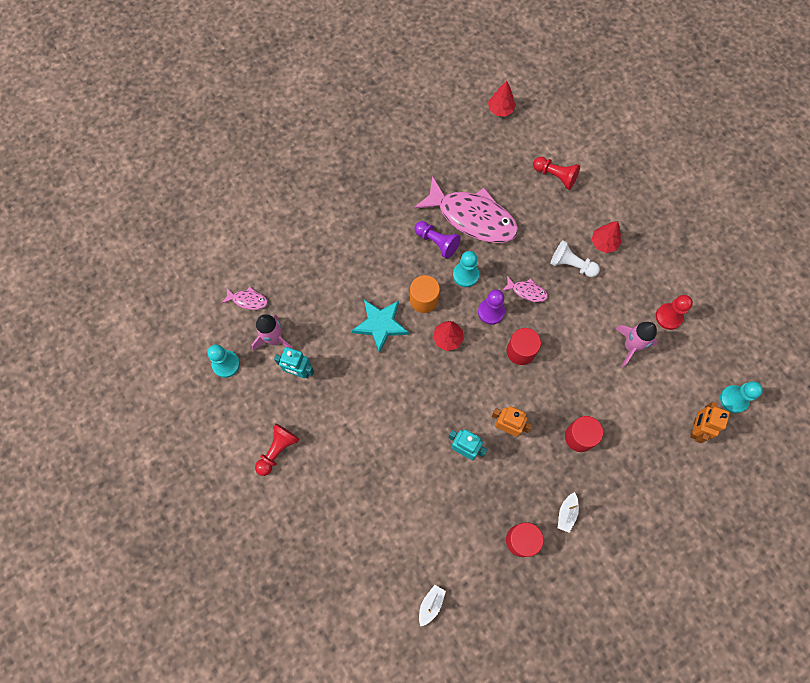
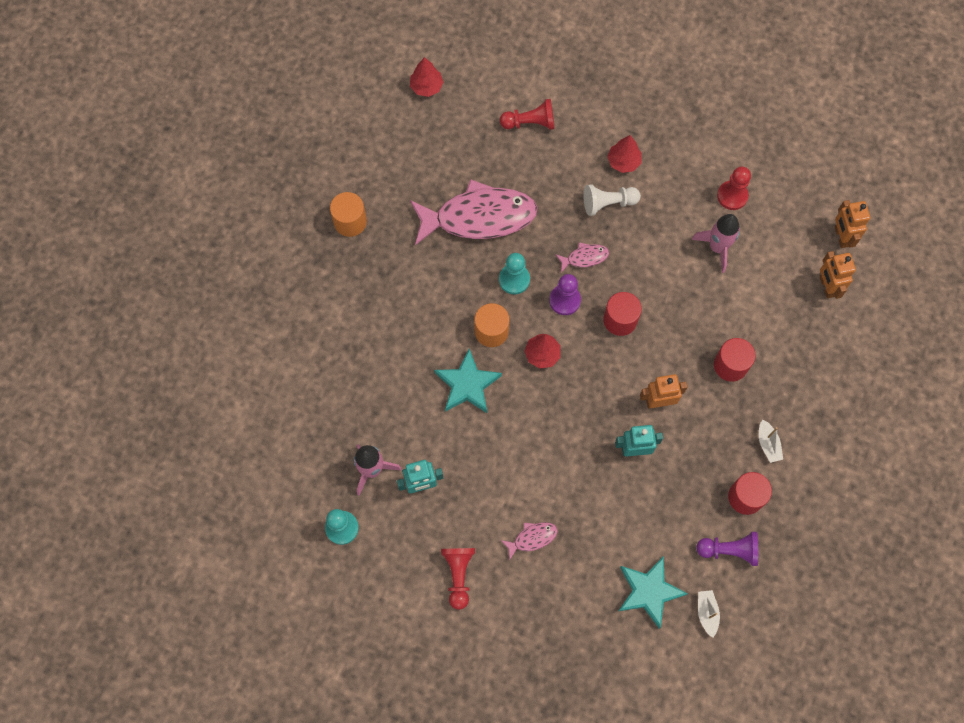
camera: 35 degrees left, 0 degrees up
(248, 300) = (314, 449): pink fish -> pink fish (532, 538)
(383, 167) = (350, 222): none -> orange cylinder
(400, 558) = (649, 592): none -> turquoise star
(437, 242) = (462, 265): purple pawn -> purple pawn (729, 550)
(733, 399) = (841, 237): turquoise pawn -> orange robot

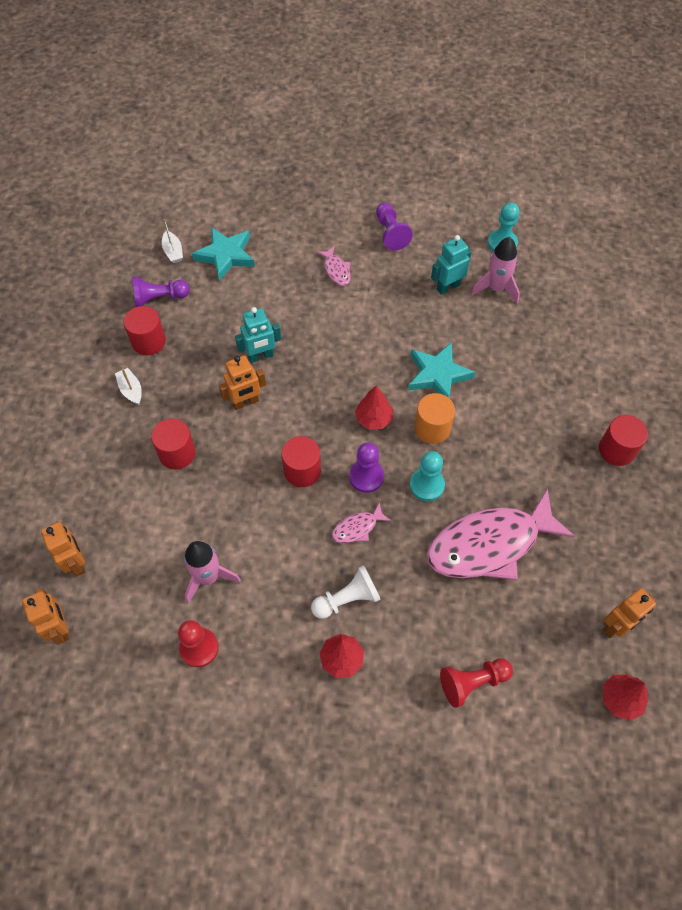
camera: 165 degrees right, 10 degrees down
(335, 269) = (616, 450): none -> red cylinder
(350, 222) = (627, 503): orange cylinder -> none
(405, 134) = (616, 626): none -> orange robot
(458, 575) = (391, 233): red pawn -> purple pawn
(532, 538) = (336, 270): pink fish -> pink fish turned 75 degrees counterclockwise

